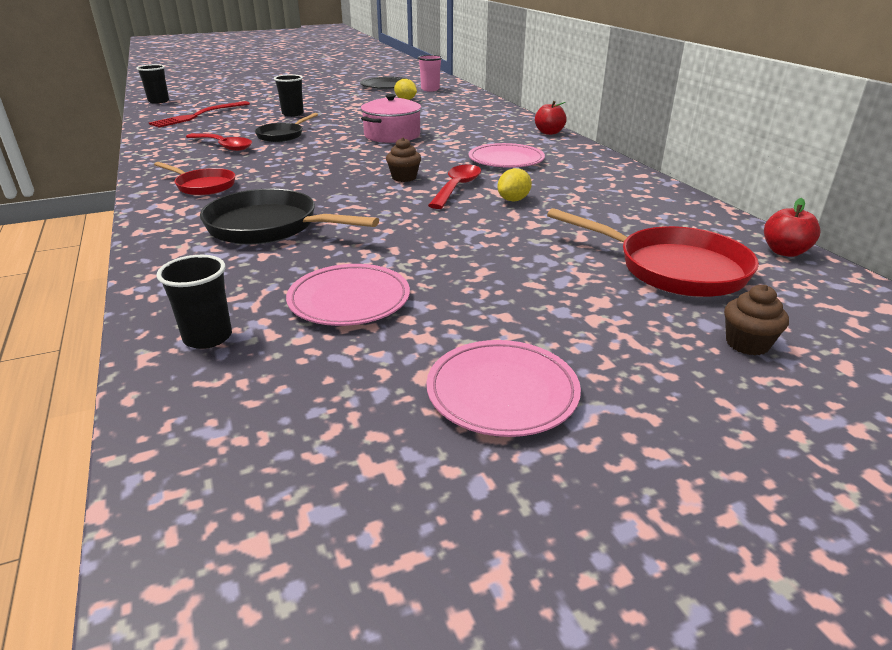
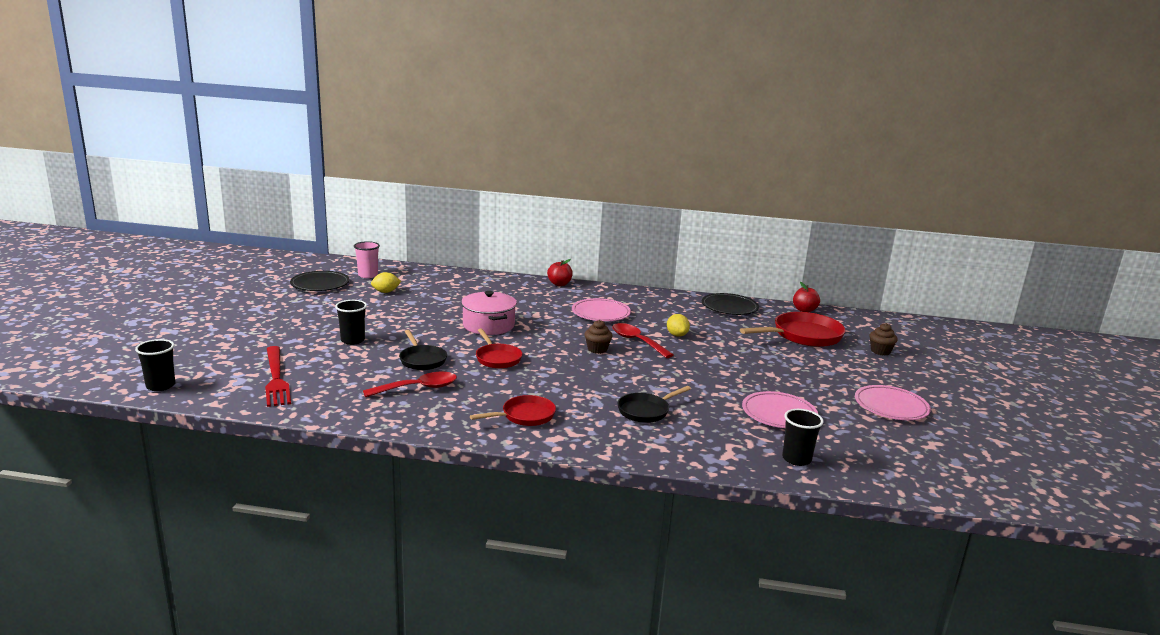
camera: 60 degrees left, 10 degrees down
(269, 227) = (646, 411): black pan -> black pan, size x0.60
(321, 152) = (497, 358): none -> red pan
(671, 207) = (729, 307): none -> black plate

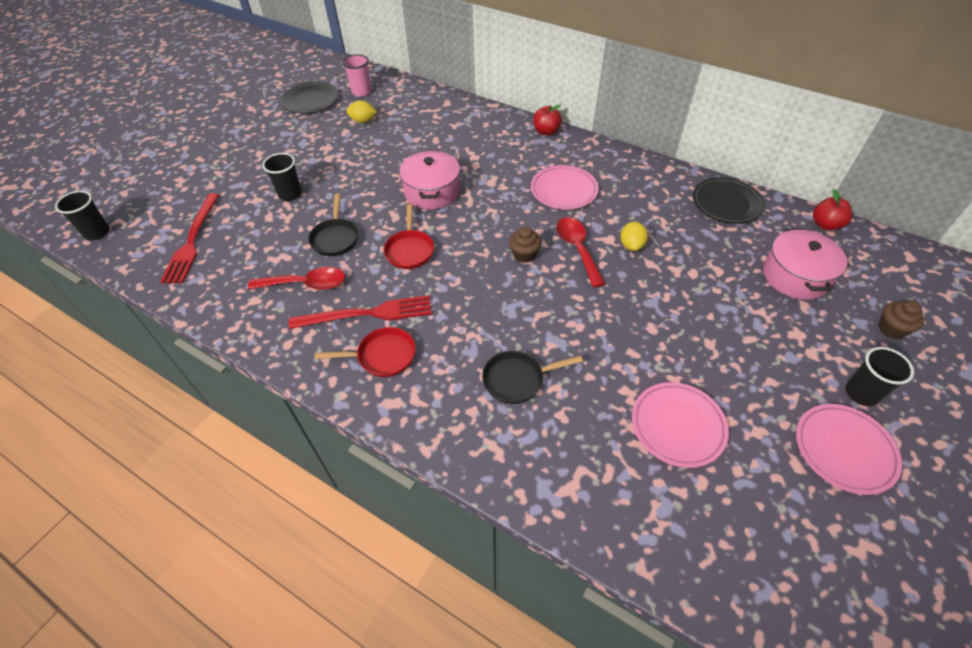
camera: 25 degrees right, 30 degrees up
(491, 396) = (367, 314): none -> red fork
(796, 459) = (651, 523): black cup -> black cup (861, 393)
(803, 336) = (795, 276): red pan -> pink pot

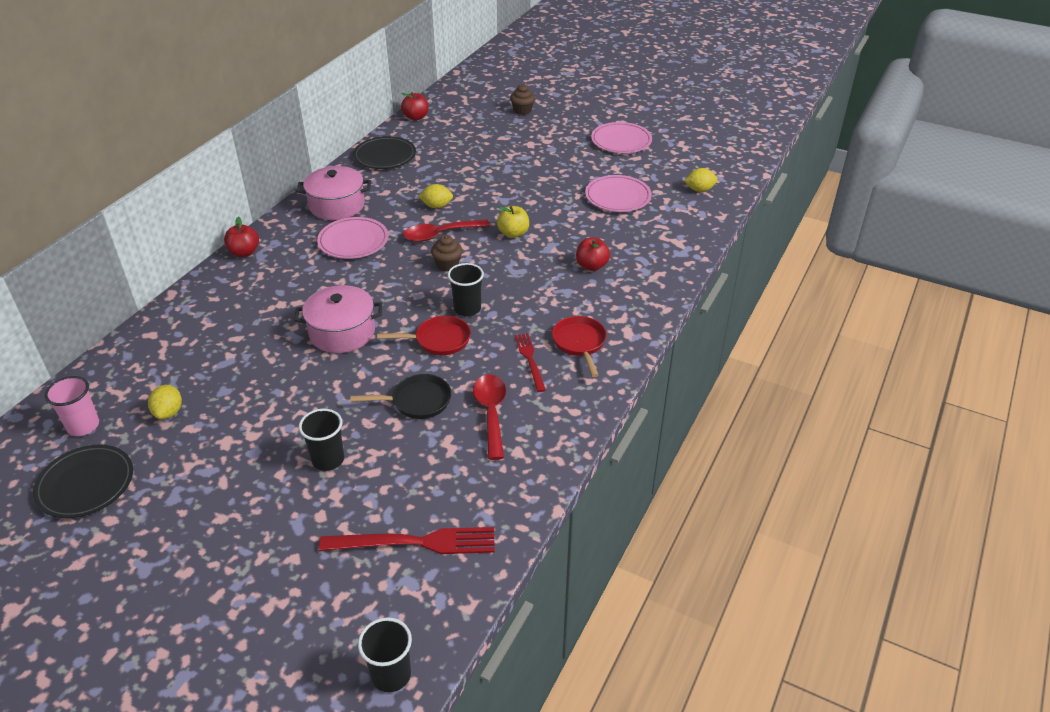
camera: 95 degrees left, 10 degrees down
(367, 314) = (530, 360): red fork -> red fork, size x0.60
(517, 379) = (591, 266): black pan -> red apple
(582, 308) = (513, 233): none -> yellow apple
(717, 549) = (699, 190): none -> yellow lemon
(795, 276) = (473, 137): pink pot -> pink pot (337, 205)
(861, 393) = (577, 129): black cup -> black cup (467, 309)

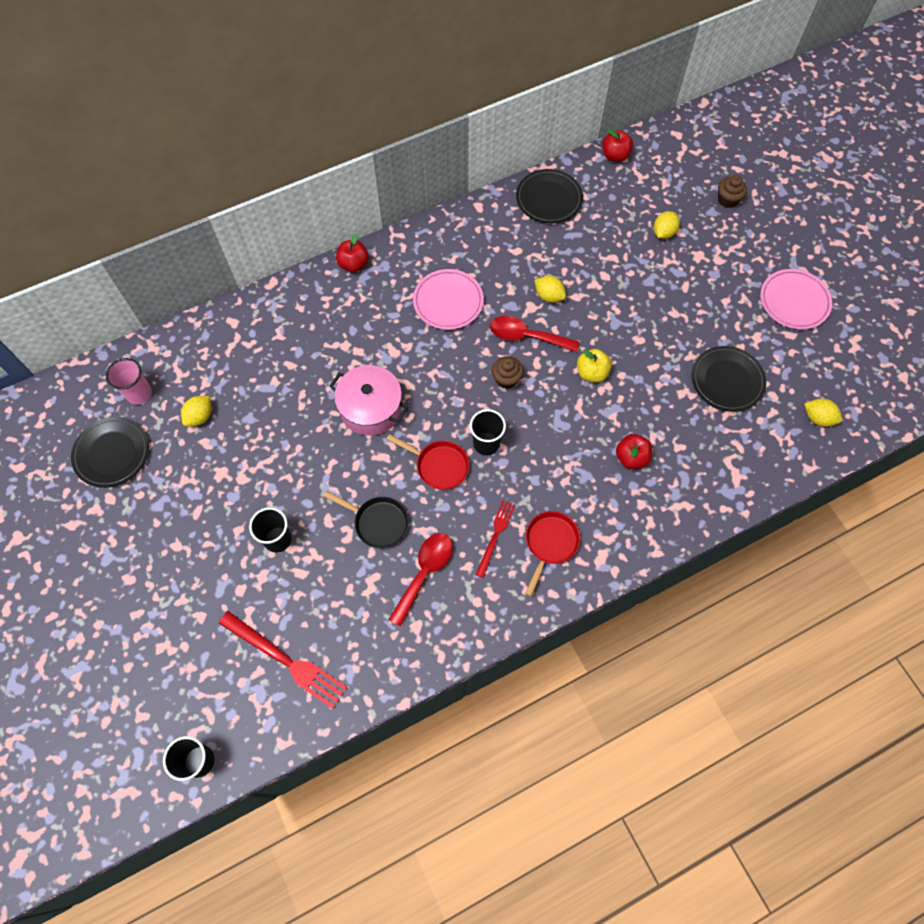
camera: 35 degrees right, 25 degrees up
(337, 205) = (464, 245): pink pot -> none
(492, 142) = (663, 232): none -> yellow lemon
(618, 197) = (727, 380): pink plate -> black plate

